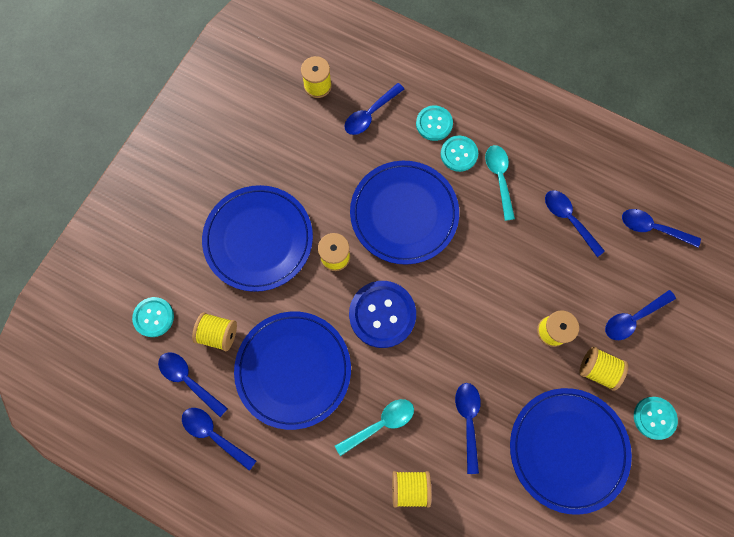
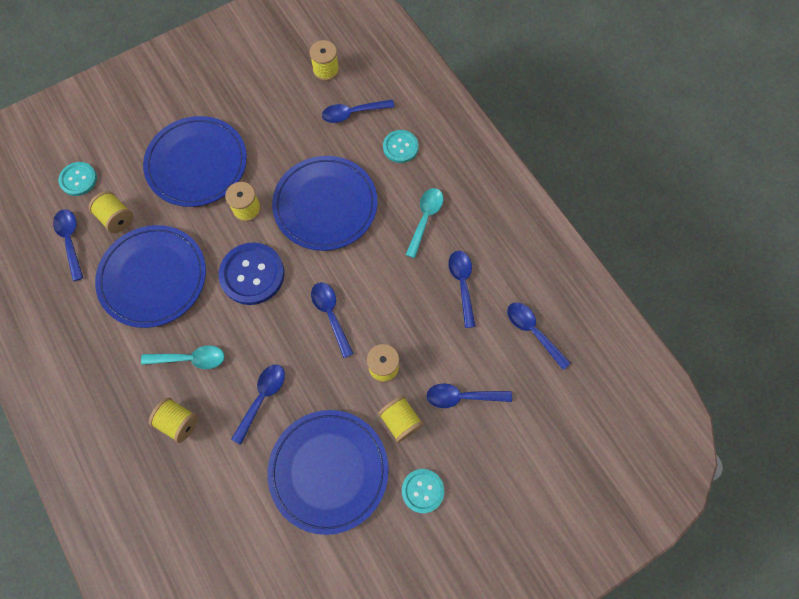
camera: 30 degrees right, 5 degrees down
(214, 434) = (60, 292): blue spoon -> blue spoon (331, 315)
(459, 154) = (404, 182): turquoise button -> none

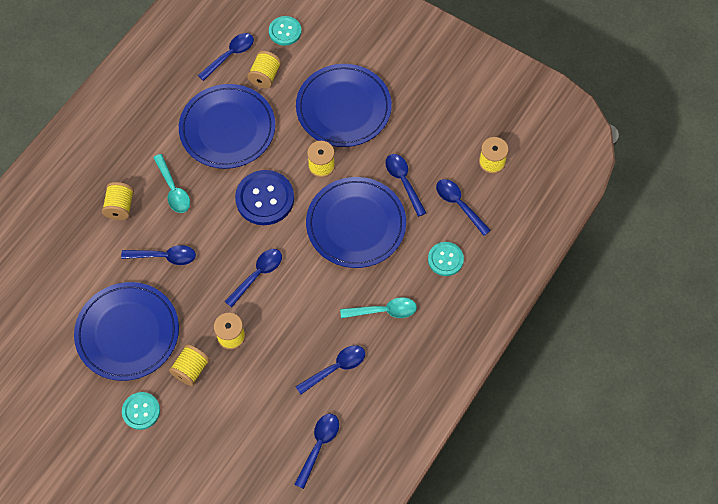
camera: 65 degrees right, 5 degrees down
(462, 397) = (233, 410): blue spoon -> blue spoon (403, 182)

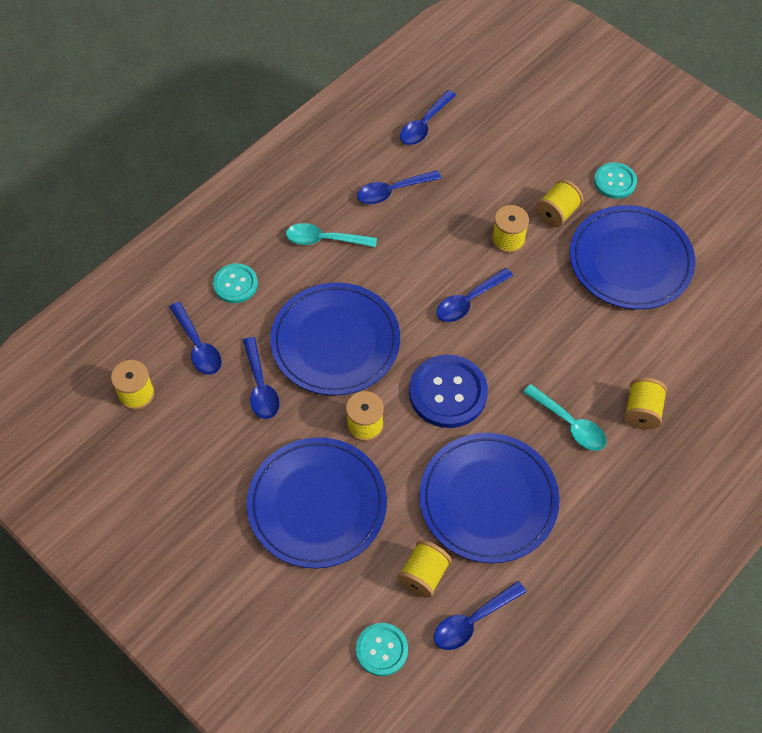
camera: 170 degrees left, 5 degrees down
(164, 256) = (584, 340): blue spoon -> none
(173, 189) = (569, 424): turquoise spoon -> turquoise spoon turned 150 degrees clockwise

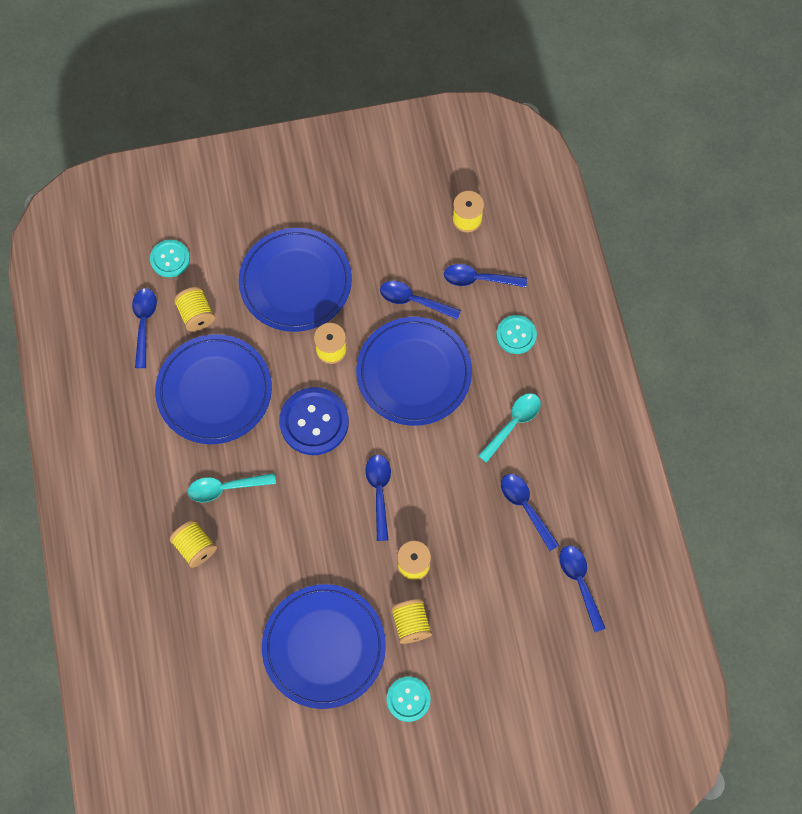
camera: 125 degrees right, 10 degrees up
(392, 191) = (525, 507): blue spoon -> blue spoon turned 45 degrees counterclockwise

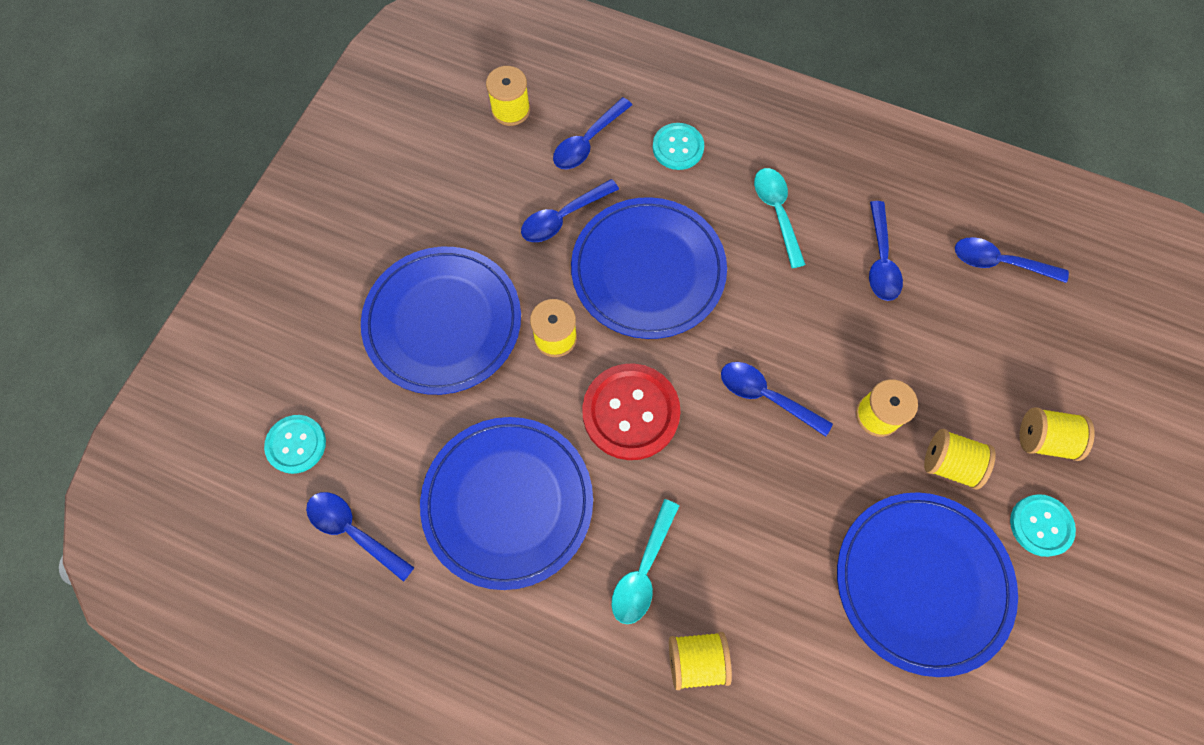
camera: 55 degrees left, 0 degrees up
(196, 315) = (393, 460): yellow spool -> yellow spool (1043, 439)
(314, 422) = (631, 412): blue button -> red button
(525, 507) = (880, 260): blue spoon -> blue spoon turned 90 degrees counterclockwise

